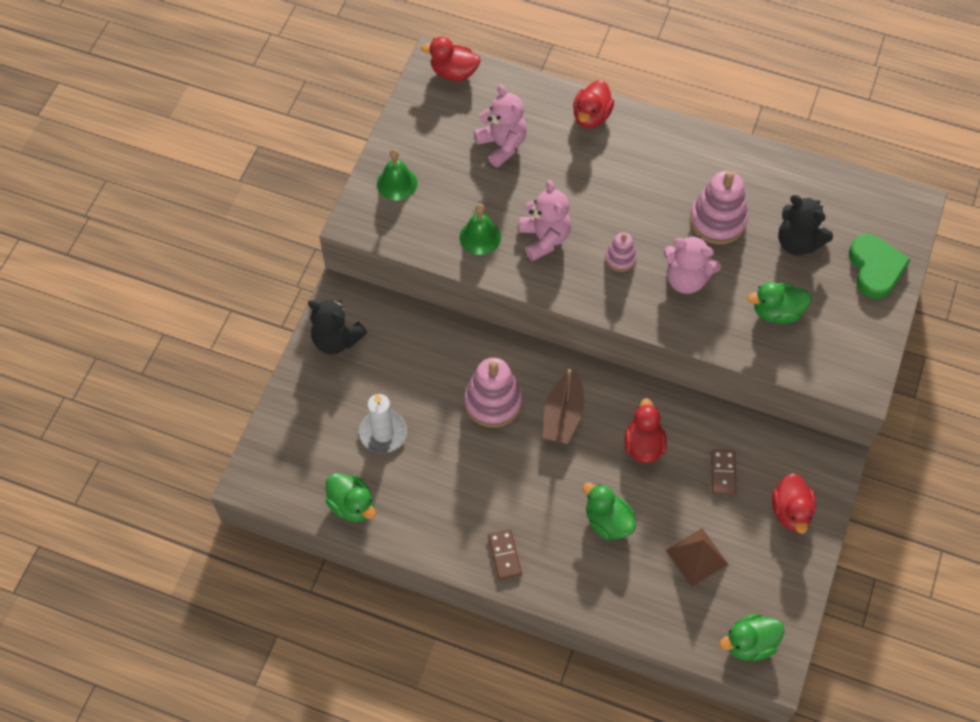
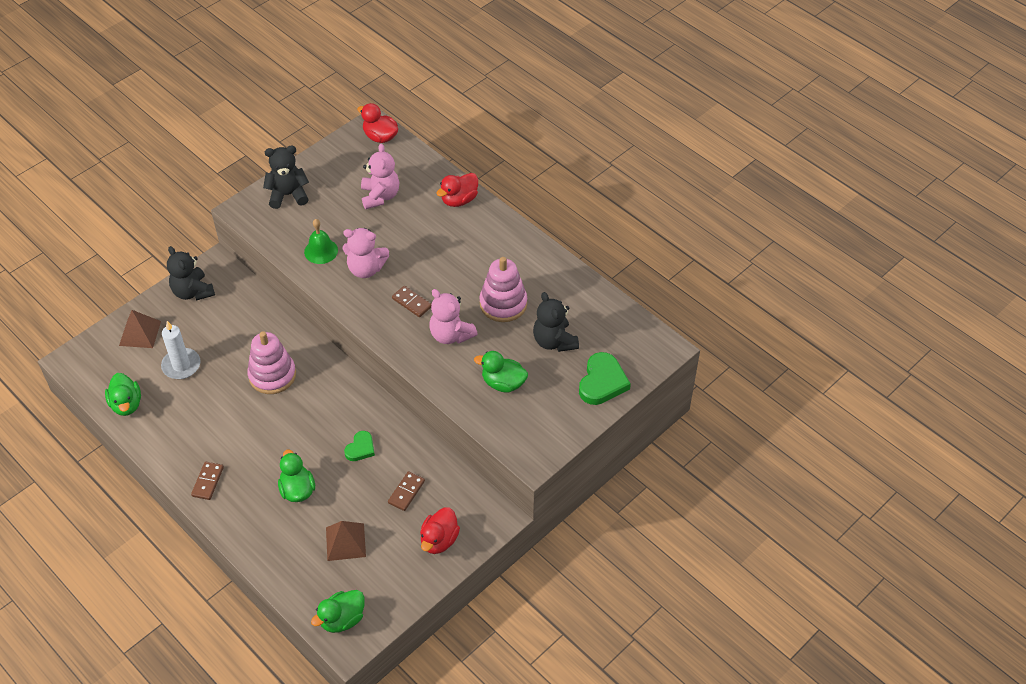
camera: 25 degrees right, 10 degrees down
(309, 414) = (140, 333): none -> brown pyramid
(397, 183) = (288, 195): green bell -> black teddy bear
(544, 238) = (366, 269): pink teddy bear -> pink teddy bear turned 90 degrees clockwise
(563, 415) = (316, 404): brown boat -> none
(620, 258) = (412, 302): pink stacking toy -> brown domino
(643, 445) = (360, 448): red duck -> green heart
(749, 644) = (342, 619): green duck -> green duck turned 45 degrees counterclockwise

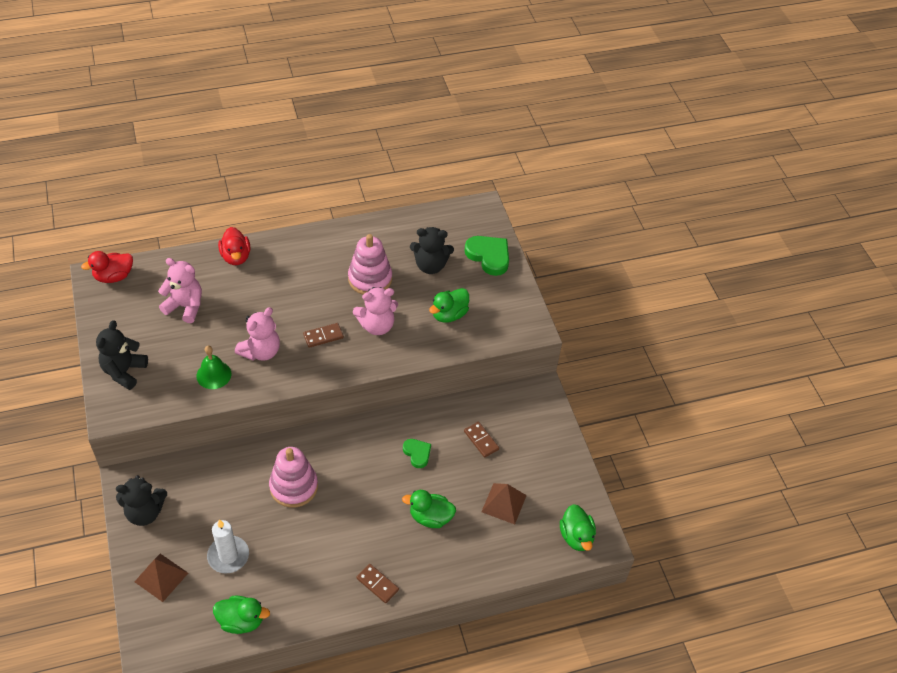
camera: 65 degrees left, 0 degrees up
(439, 540) = (540, 438): red duck -> none

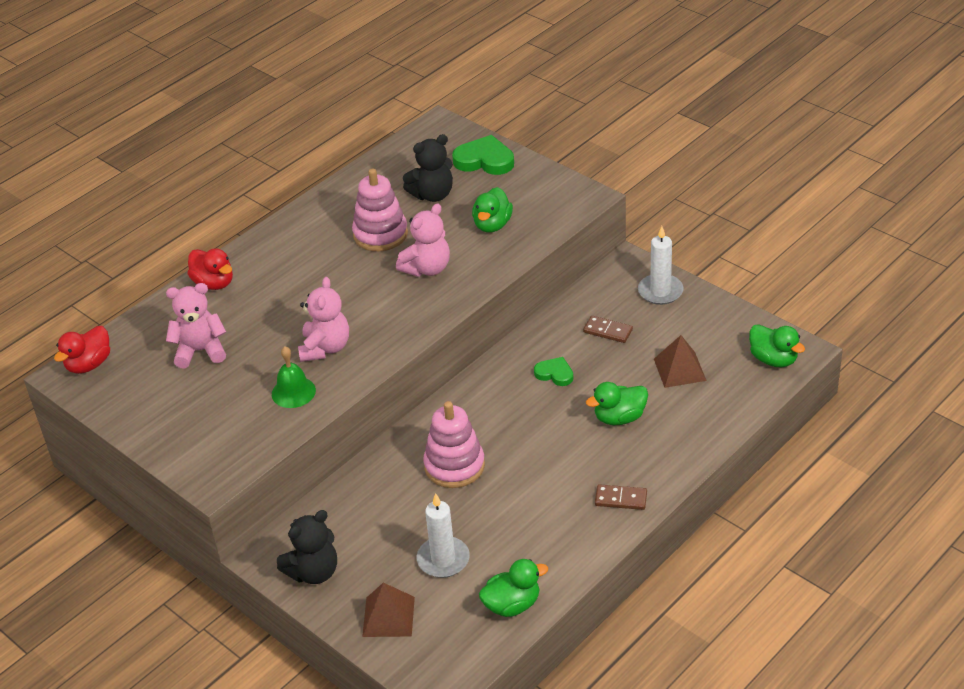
camera: 25 degrees left, 10 degrees down
(124, 371) = (188, 438): black teddy bear -> none
(323, 336) = (379, 304): brown domino -> none
(544, 429) = (660, 291): none -> white candle

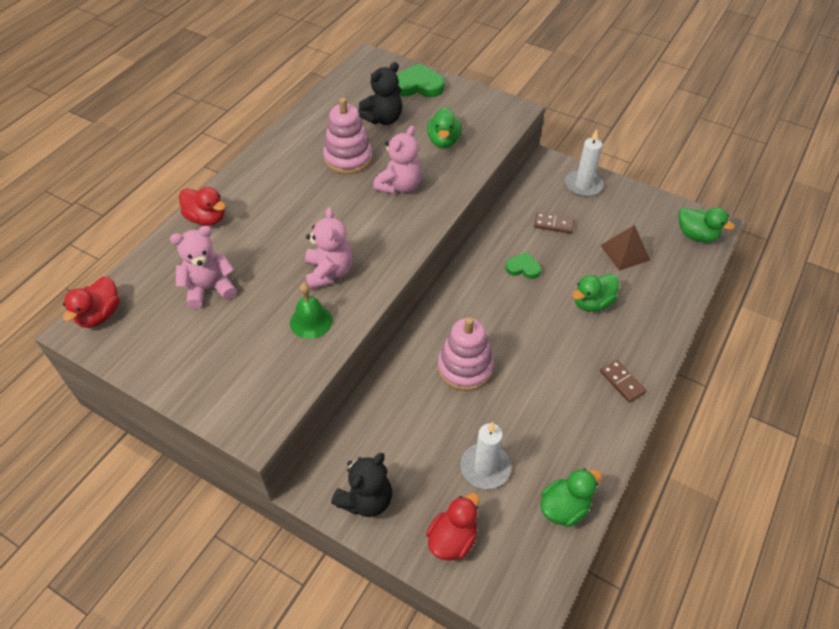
camera: 15 degrees left, 10 degrees up
(388, 616) = (452, 539): brown pyramid -> red duck
(621, 499) = (622, 382): brown domino -> brown domino turned 60 degrees clockwise

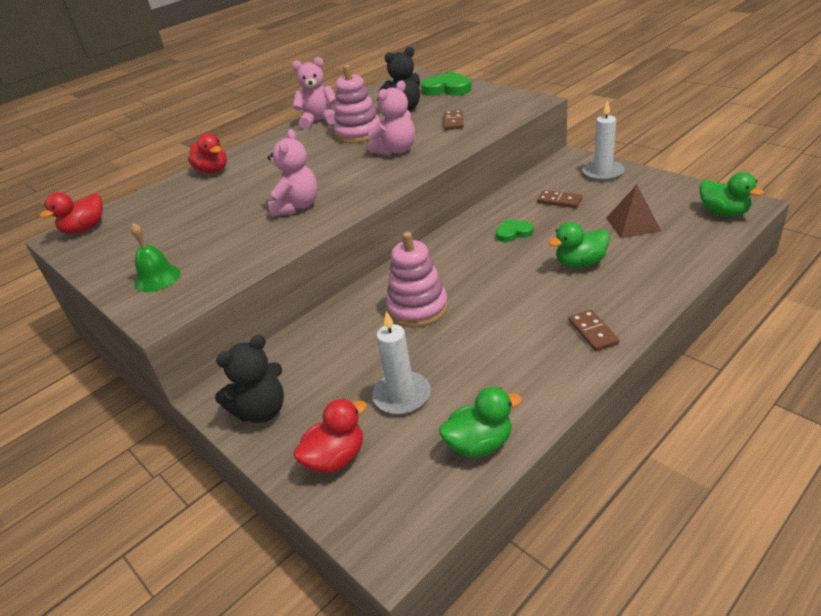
camera: 20 degrees right, 15 degrees down
(209, 288) = (185, 214): pink teddy bear -> pink teddy bear (319, 121)
(311, 321) = (260, 239): green bell -> green bell (157, 278)
(443, 141) = (453, 122): green duck -> brown domino
(523, 268) = (513, 233): green heart -> green heart turned 45 degrees counterclockwise

